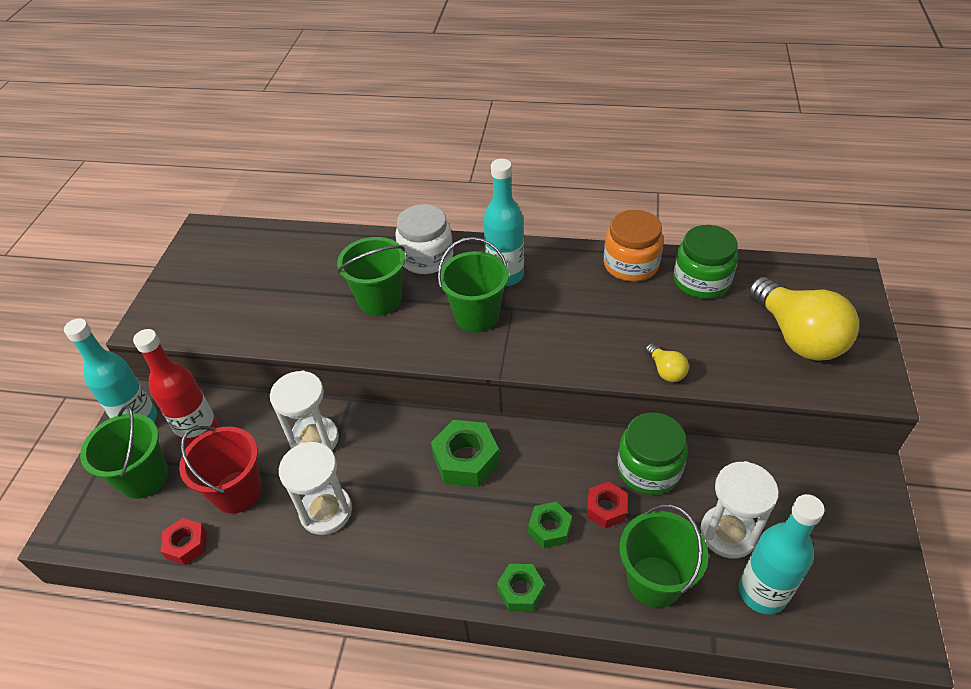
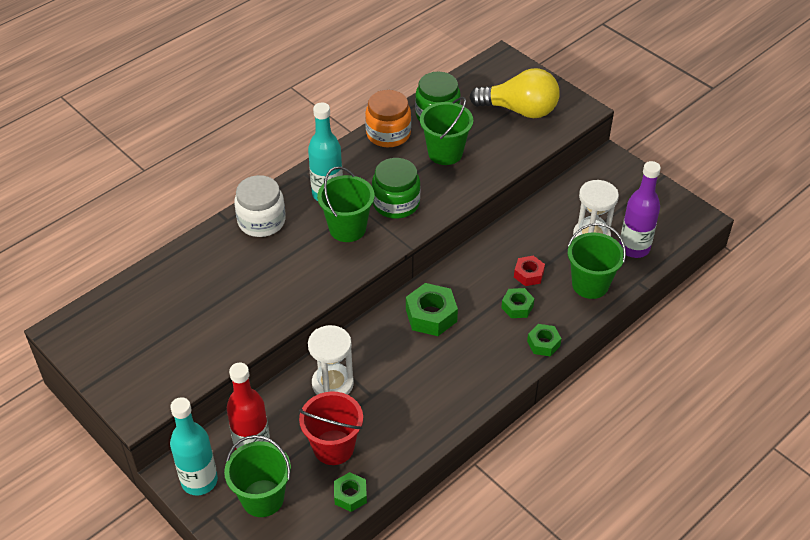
camera: 55 degrees left, 0 degrees up
(187, 545) = (350, 495): red nut -> green nut
(326, 511) = (399, 406): white hourglass -> none
(380, 300) = (274, 267): green bucket -> green bucket (445, 153)
(648, 469) = (522, 239): green jar -> green jar (396, 203)
(665, 370) = (485, 176): yellow light bulb -> none
(762, 592) = (634, 248): turquoise bottle -> purple bottle

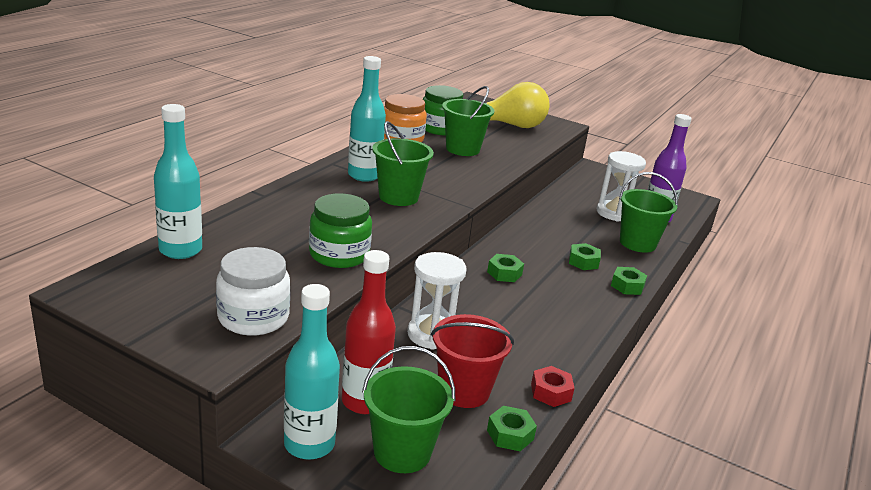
camera: 20 degrees left, 20 degrees down
(140, 289) = (180, 250): none -> turquoise bottle
(261, 221) = (303, 195): white jar -> white jar (253, 317)
(396, 203) = (437, 179): green jar -> green jar (339, 254)
(431, 315) = (504, 273): green nut -> green nut, size x0.61
(528, 274) = (577, 239): red nut -> red nut (550, 392)

